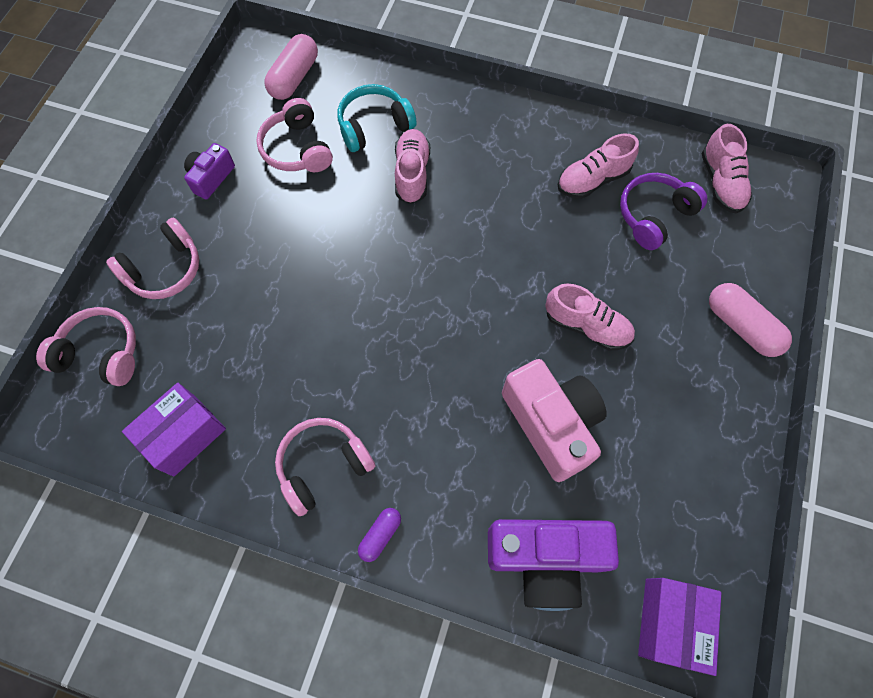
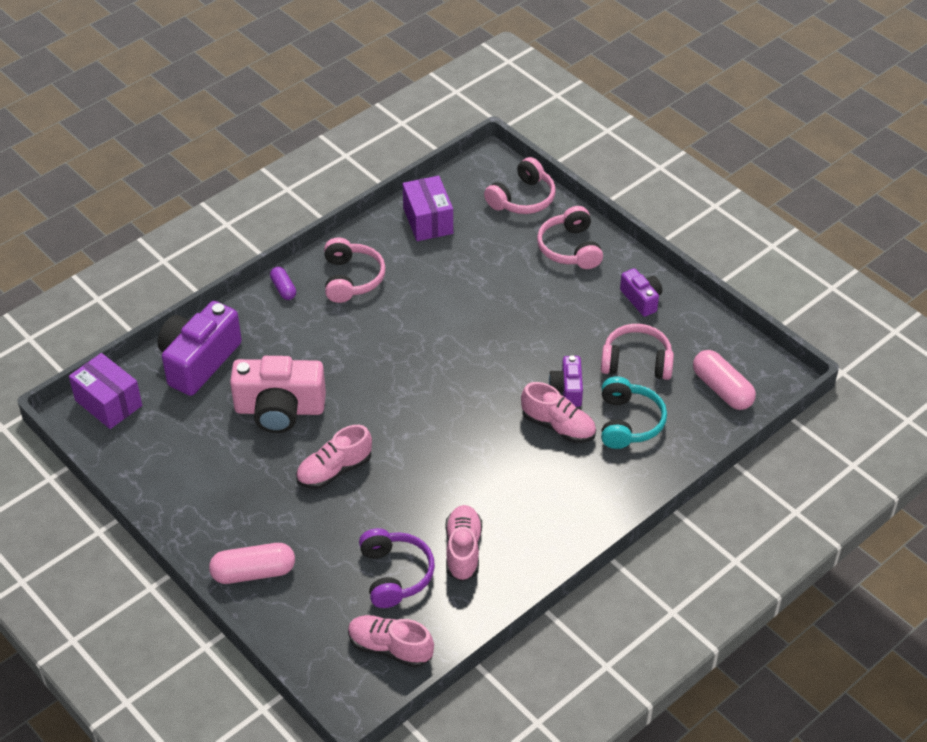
camera: 120 degrees right, 20 degrees down
(364, 186) = (567, 389): none -> purple camera

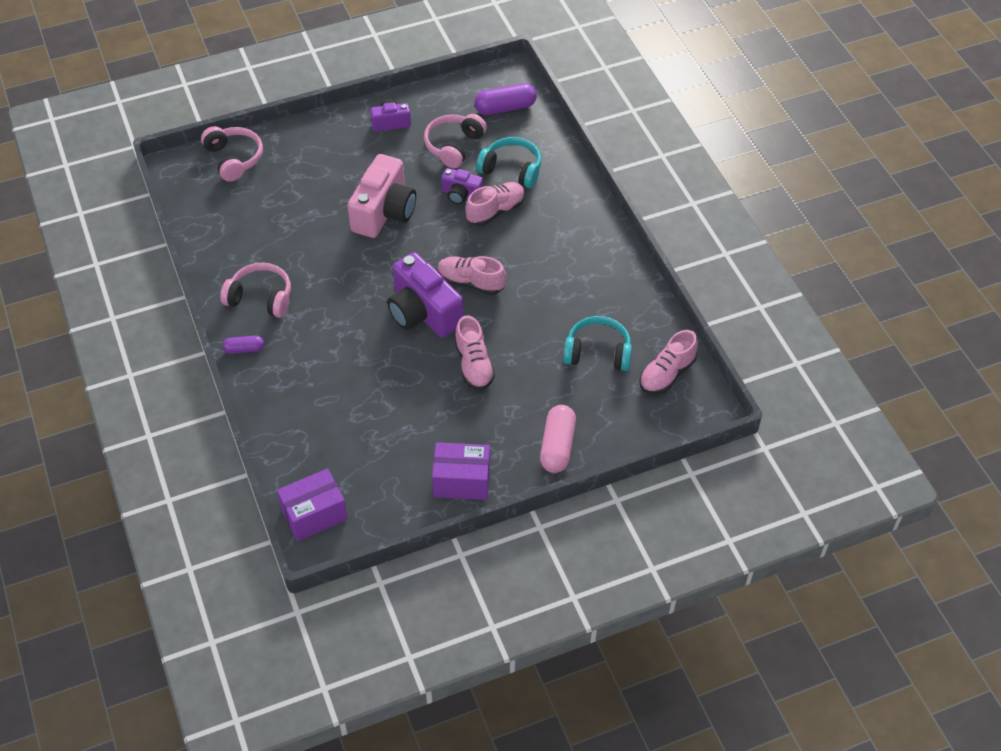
camera: 70 degrees left, 5 degrees up
(199, 361) = (299, 433): purple camera -> purple camera (423, 312)
(279, 409) = (387, 386): pink camera -> pink camera (384, 212)
(395, 574) = (598, 352): purple headphones -> turquoise headphones
(428, 221) = (221, 227): purple box -> purple box (462, 481)
(463, 550) = (591, 303): pink shoe -> pink shoe (471, 283)
(570, 248) = (310, 147): pink headphones -> none
(722, 389) = (505, 108): pink capsule -> purple capsule

